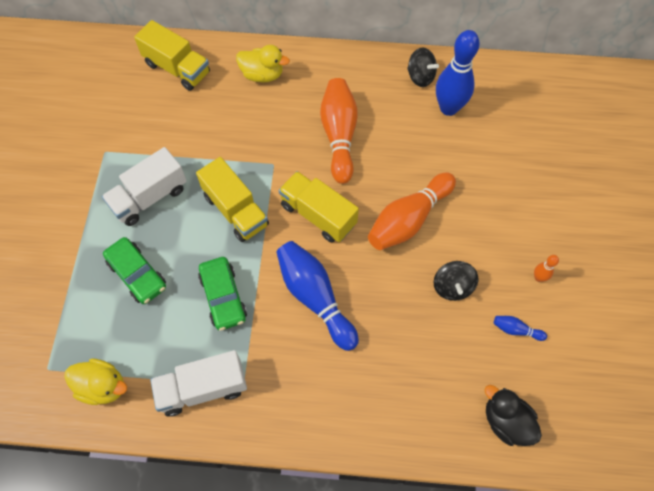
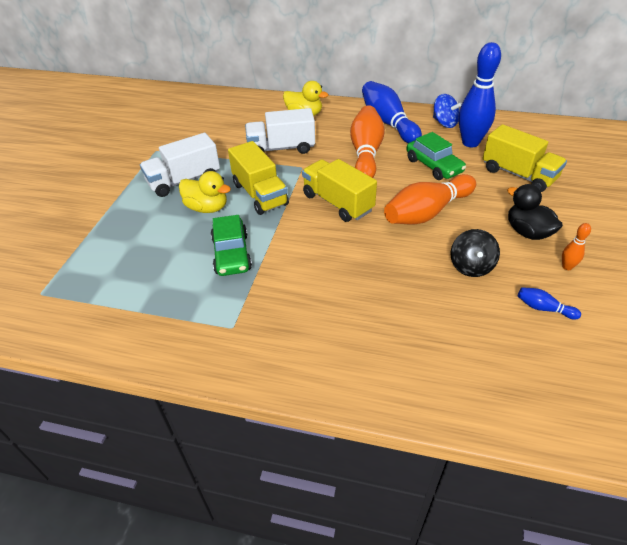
camera: 10 degrees right, 20 degrees down
(103, 386) = (88, 313): yellow duck -> yellow duck (207, 208)
(137, 274) = (154, 231): green car -> green car (433, 166)
(177, 68) = (233, 108): yellow truck -> yellow truck (518, 174)
(203, 388) = (190, 325): white truck -> white truck (281, 148)
(315, 297) = (324, 262): blue bowling pin -> blue bowling pin (388, 123)
(420, 77) = (444, 123): black spinning top -> blue spinning top
(506, 421) = (535, 394): black duck -> black duck (527, 232)

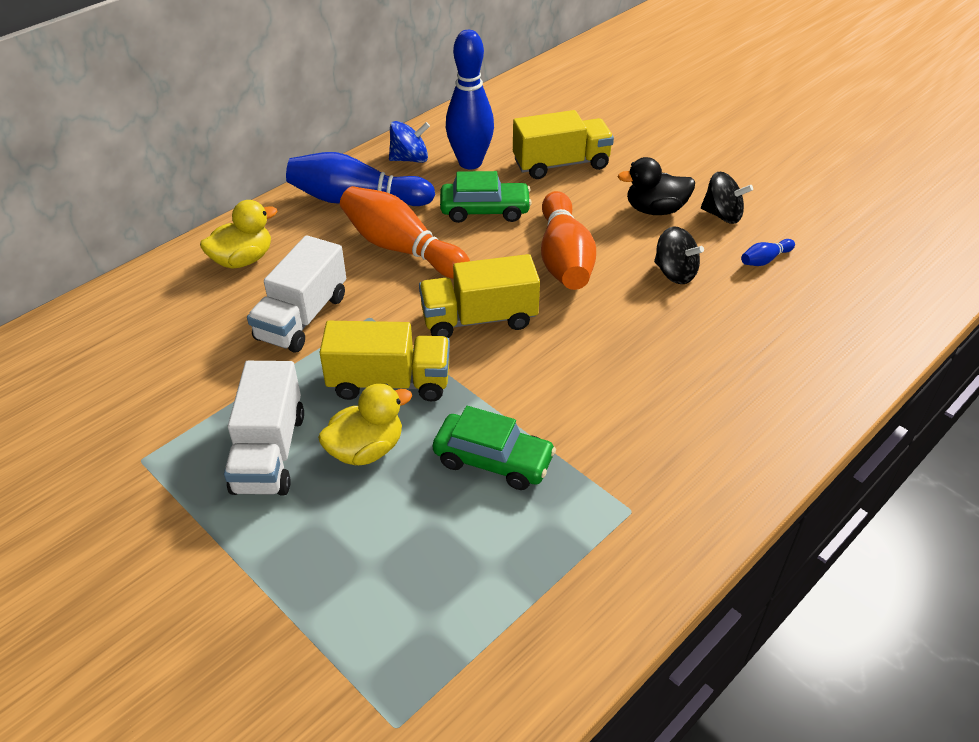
camera: 60 degrees left, 0 degrees up
(567, 267) = (722, 215): orange bowling pin -> black spinning top

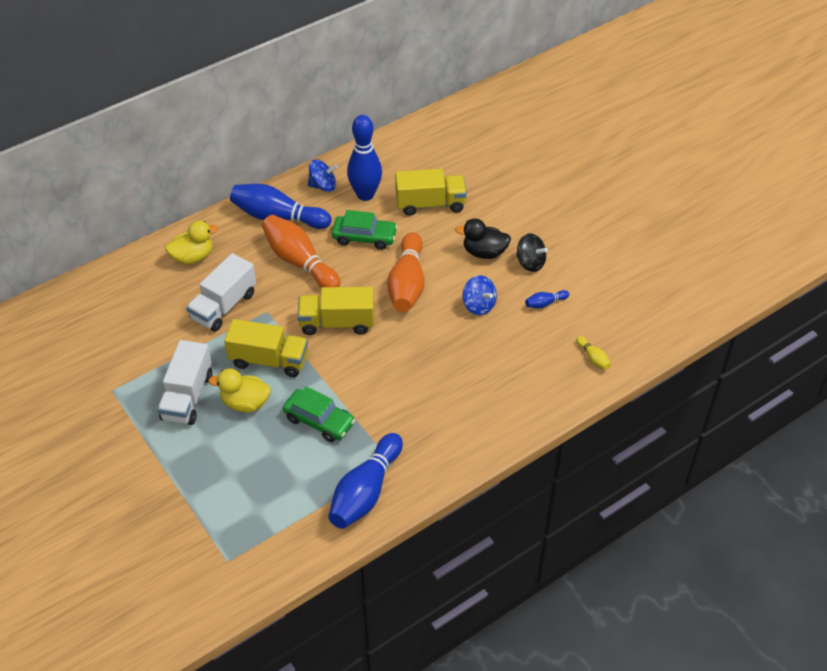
camera: 10 degrees right, 5 degrees up
(366, 449) = (245, 403): yellow duck -> yellow duck turned 150 degrees counterclockwise
(604, 562) = (365, 491): none -> blue bowling pin
(675, 273) = (479, 305): black spinning top -> blue spinning top
(864, 319) = (593, 358): none -> yellow bowling pin

